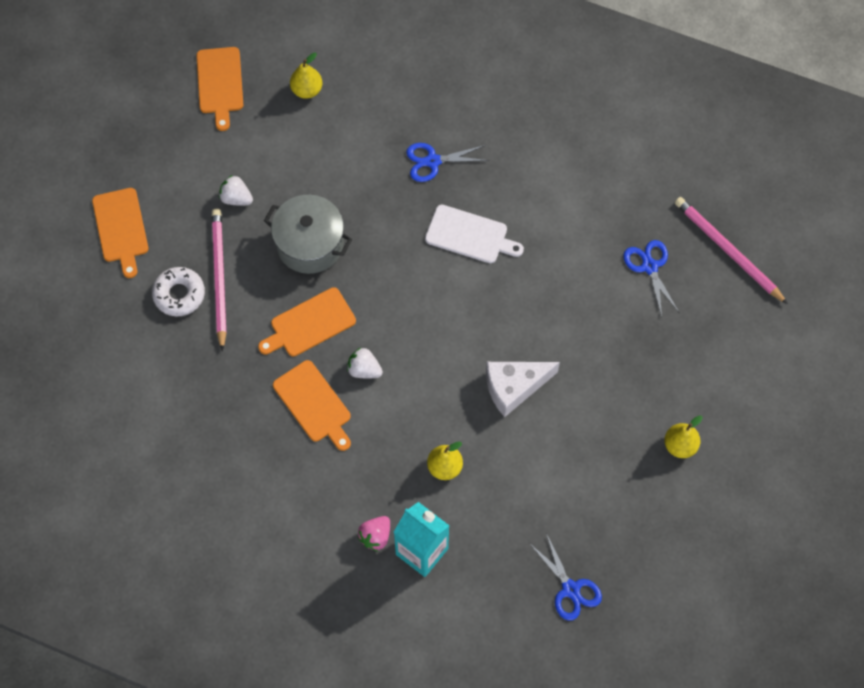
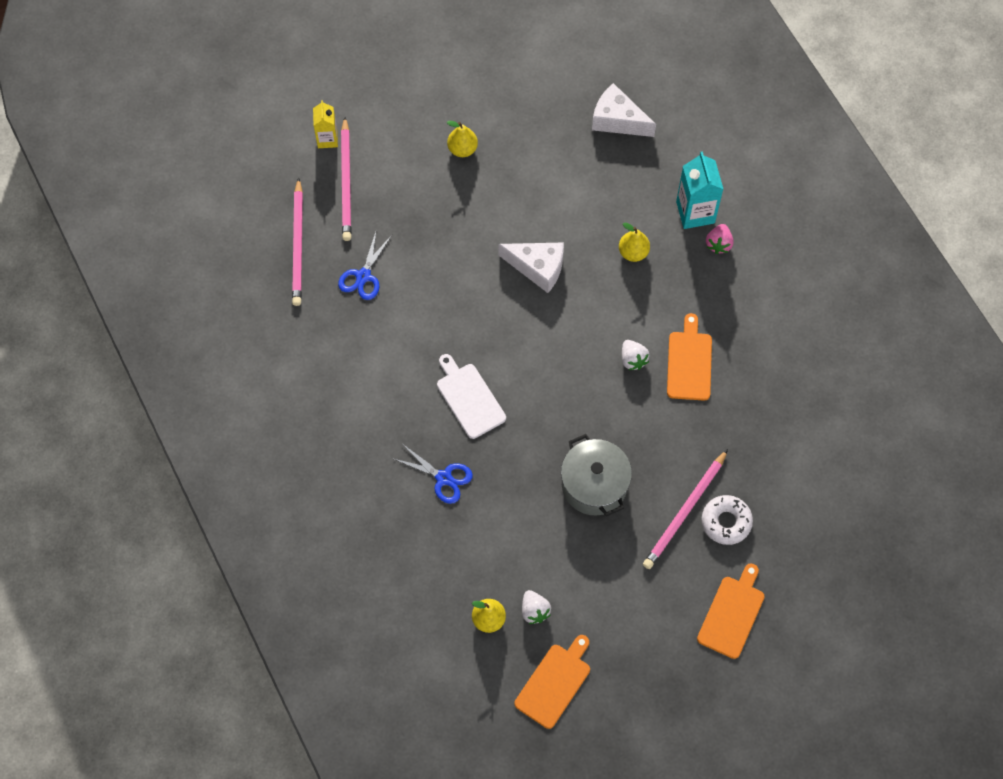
camera: 140 degrees left, 0 degrees up
(236, 198) = (621, 568): white strawberry -> white strawberry (534, 610)
(309, 324) = (645, 423): orange cutting board -> none
(375, 536) = (718, 244): pink strawberry -> pink strawberry turned 120 degrees clockwise
(570, 589) = (617, 120): blue scissors -> white cheese
(746, 335) = (346, 182): none -> pink pencil
(802, 360) = (327, 139): none -> yellow carton

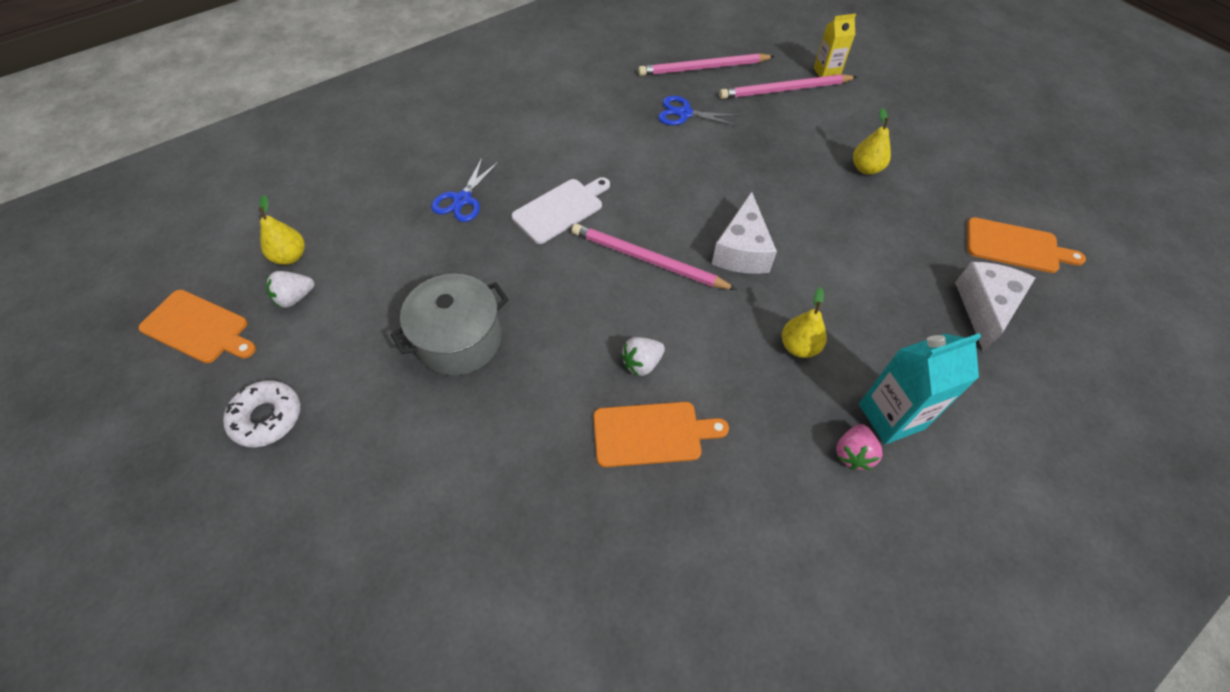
camera: 80 degrees right, 10 degrees down
(685, 512) = (421, 452): pink pencil -> pink pencil (647, 260)
(718, 244) = (853, 453): pink strawberry -> pink strawberry turned 75 degrees counterclockwise
(726, 522) = (405, 511): white donut -> white donut (267, 417)
(732, 614) = (258, 536): orange cutting board -> orange cutting board (1016, 246)

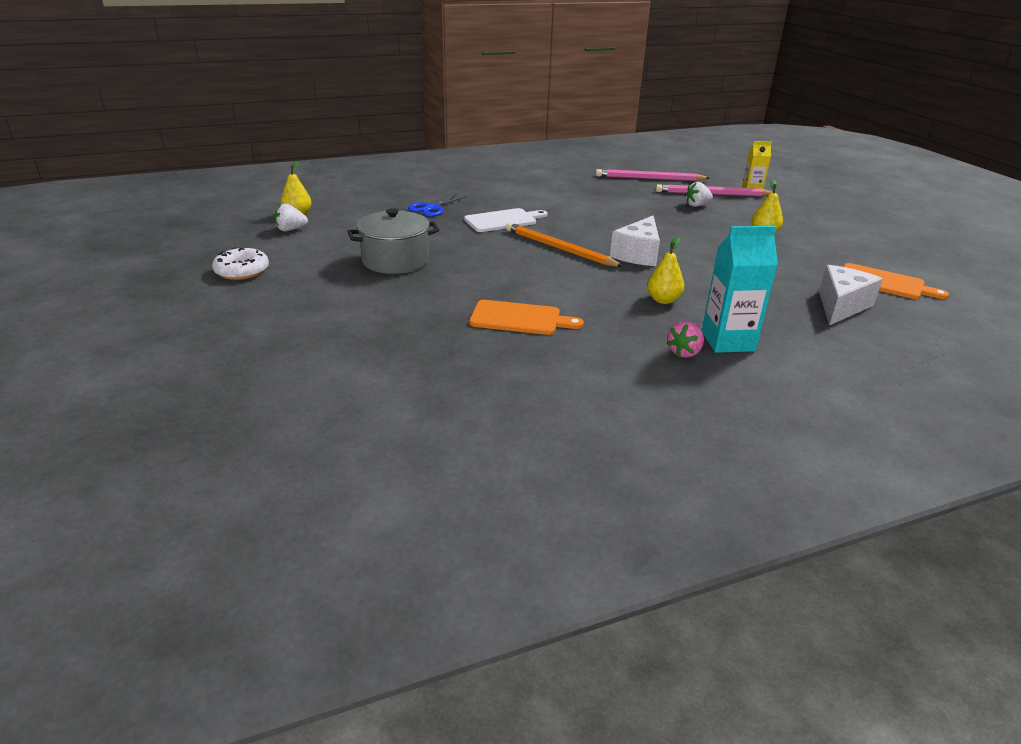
camera: 15 degrees right, 25 degrees down
(198, 328) = (219, 232): orange cutting board -> none
(642, 363) = (529, 289): white strawberry -> white strawberry (697, 205)
(647, 260) = (559, 248): pink pencil -> orange pencil
(684, 113) = (623, 194): blue scissors -> none

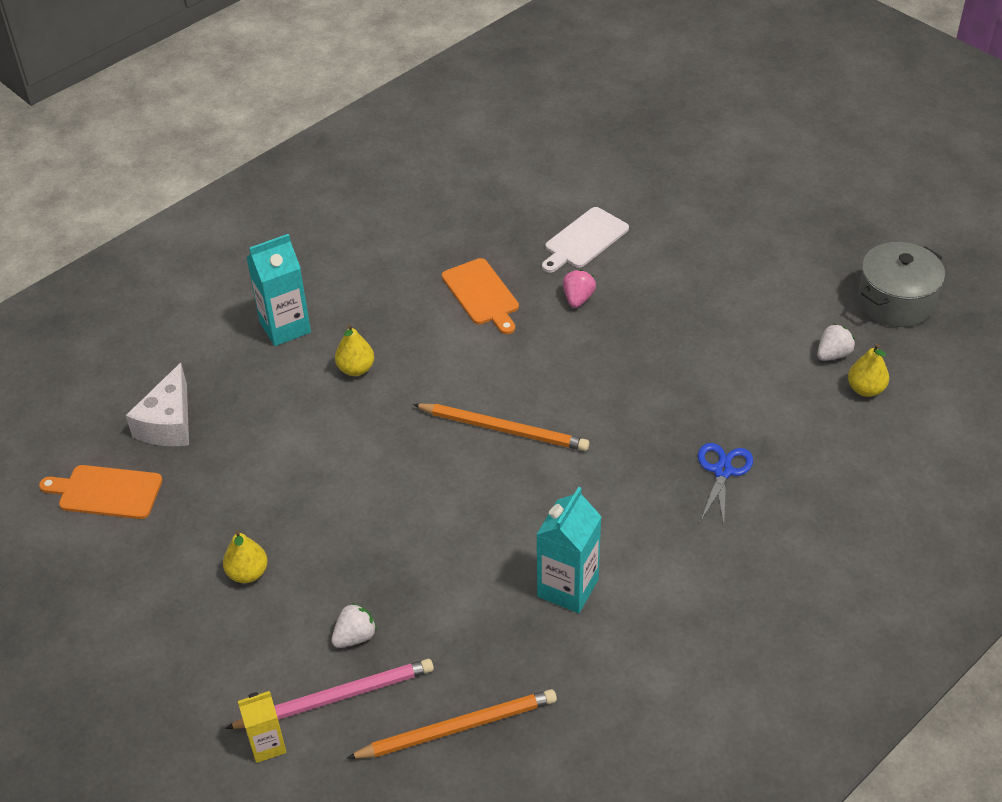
camera: 160 degrees right, 15 degrees up
(242, 271) = (790, 270): white donut -> none
(395, 260) = (663, 339): grey pot -> grey pot (895, 301)
(503, 220) = (609, 473): white cutting board -> white cutting board (584, 240)
(519, 318) = (482, 294): orange cutting board -> orange cutting board turned 105 degrees counterclockwise
(564, 196) = (568, 588): none -> turquoise carton
(638, 254) = (405, 451): white cheese -> none
(649, 179) = (458, 727): pink pencil -> orange pencil
(684, 352) = (322, 300): pink strawberry -> pink strawberry (578, 298)

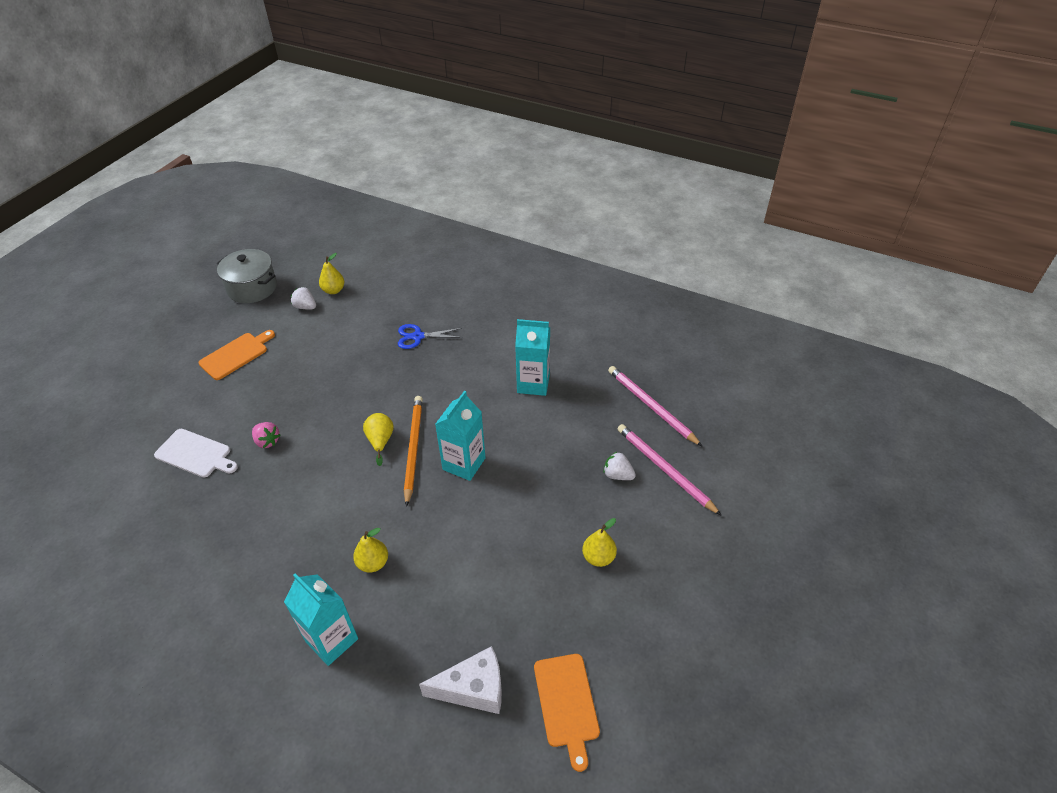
camera: 110 degrees left, 0 degrees up
(267, 745) = (715, 492): yellow carton -> none
(455, 475) = (464, 464): none -> turquoise carton
(458, 727) = (651, 406): orange pencil -> pink pencil
(482, 294) = (269, 503): orange cutting board -> orange cutting board (236, 355)
(531, 400) = (380, 441): none -> yellow pear
(578, 298) = (267, 441): pink strawberry -> pink strawberry turned 135 degrees counterclockwise

